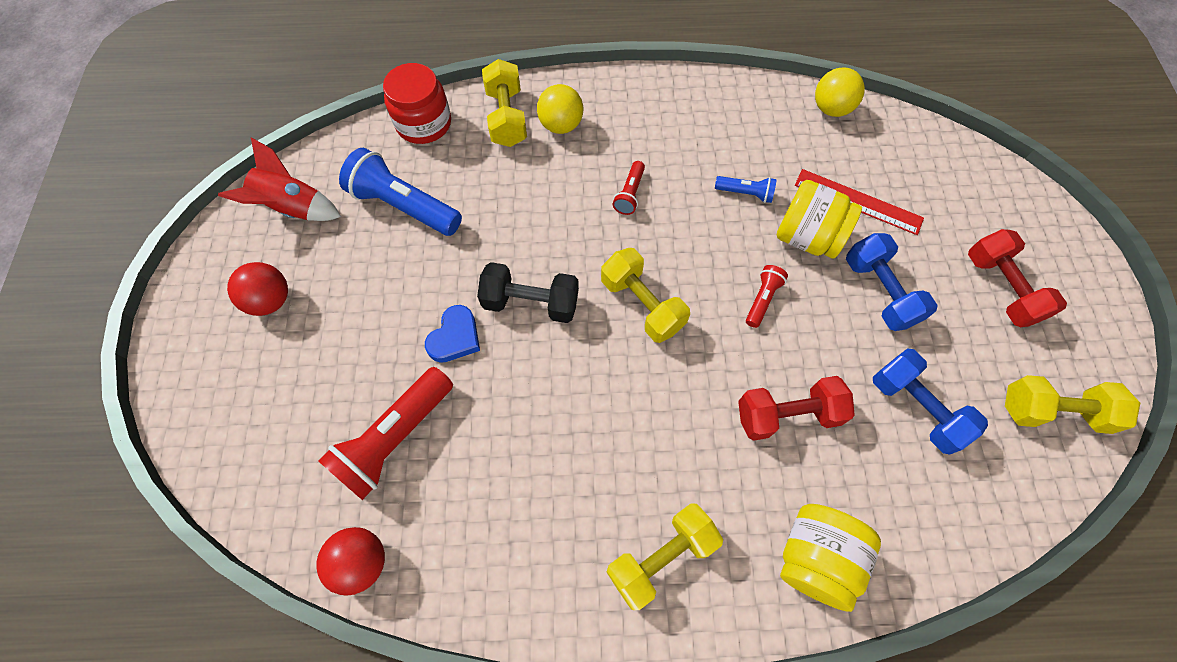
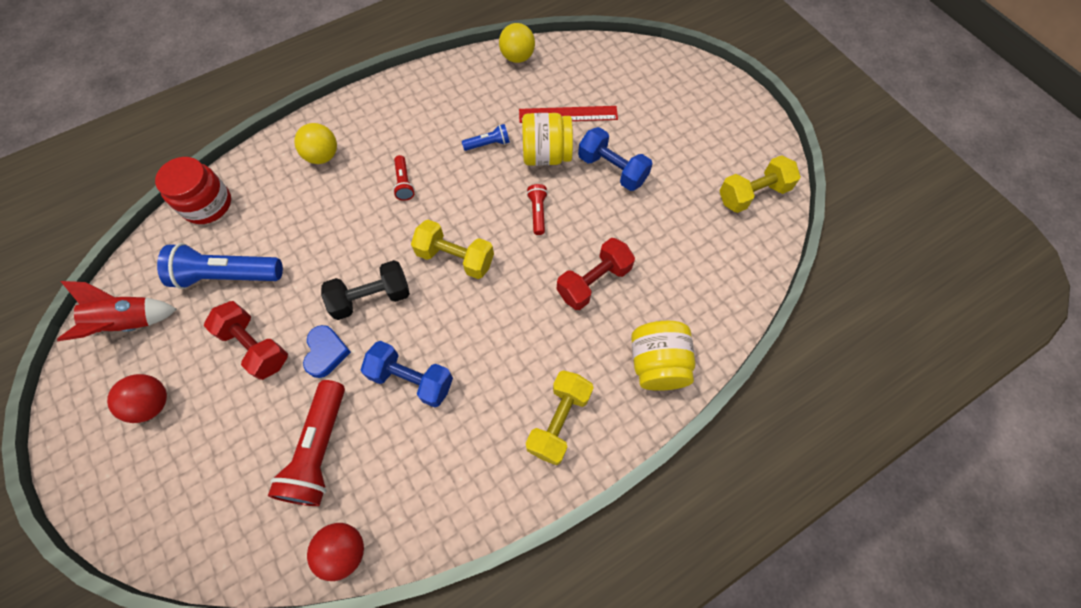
camera: 30 degrees left, 0 degrees up
(506, 117) = (275, 169): yellow dumbbell -> none
(915, 407) = (671, 234): blue dumbbell -> blue dumbbell (411, 379)
(1000, 288) = (686, 130): red dumbbell -> red dumbbell (255, 346)

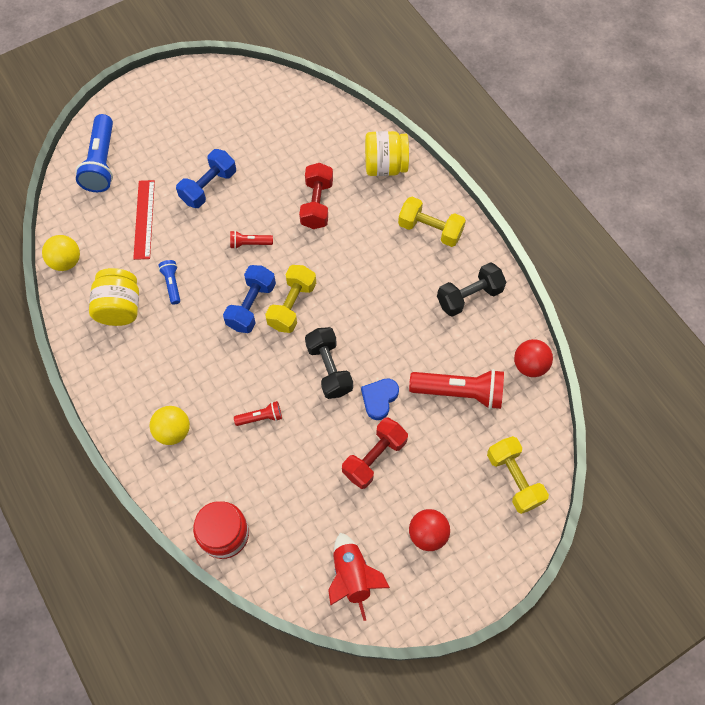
camera: 90 degrees left, 0 degrees up
(227, 276) = (305, 497): blue flashlight -> blue flashlight (102, 163)
(326, 352) = (379, 399): blue heart -> blue heart turned 60 degrees counterclockwise
(404, 183) = (211, 353): red flashlight -> red flashlight (260, 417)
(411, 379) = (401, 331): blue dumbbell -> blue dumbbell (251, 306)
(455, 470) = (469, 296): none -> black dumbbell
(546, 155) = (189, 237): yellow jar -> yellow jar (120, 308)
(593, 282) = (317, 204): red dumbbell -> red dumbbell turned 45 degrees clockwise
(753, 194) = (240, 92): yellow dumbbell -> yellow dumbbell (514, 479)

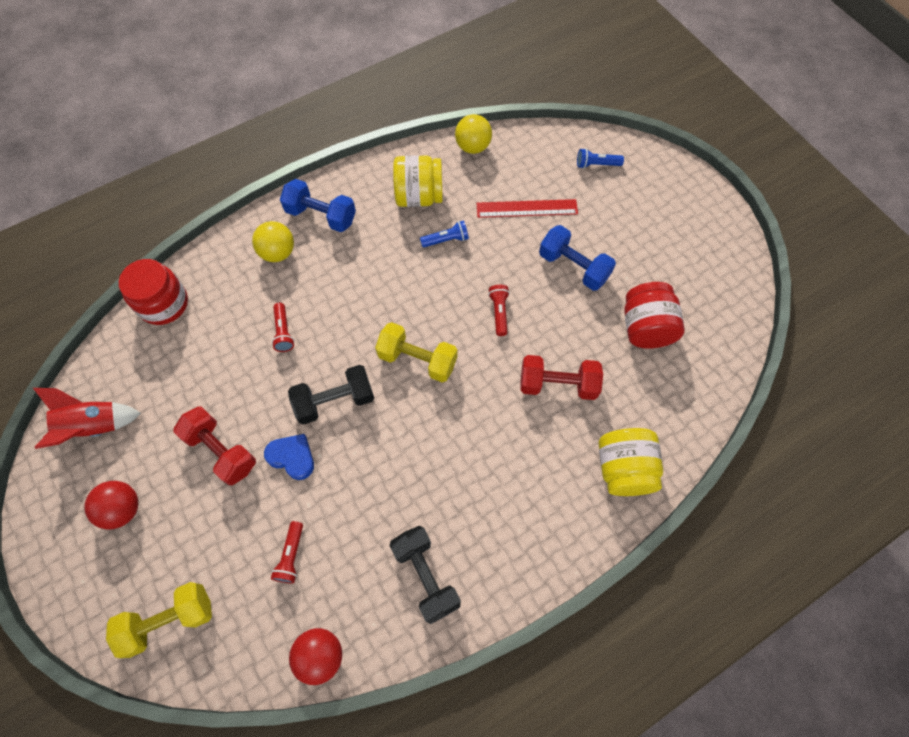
camera: 90 degrees right, 0 degrees up
(102, 163) = (596, 165): blue flashlight -> blue flashlight, size x0.50
(251, 306) = (418, 317): blue dumbbell -> blue dumbbell (321, 216)
(269, 141) = (645, 328): none -> red jar
(430, 230) = (527, 527): yellow dumbbell -> none
(459, 392) = (291, 556): red flashlight -> red flashlight, size x0.50

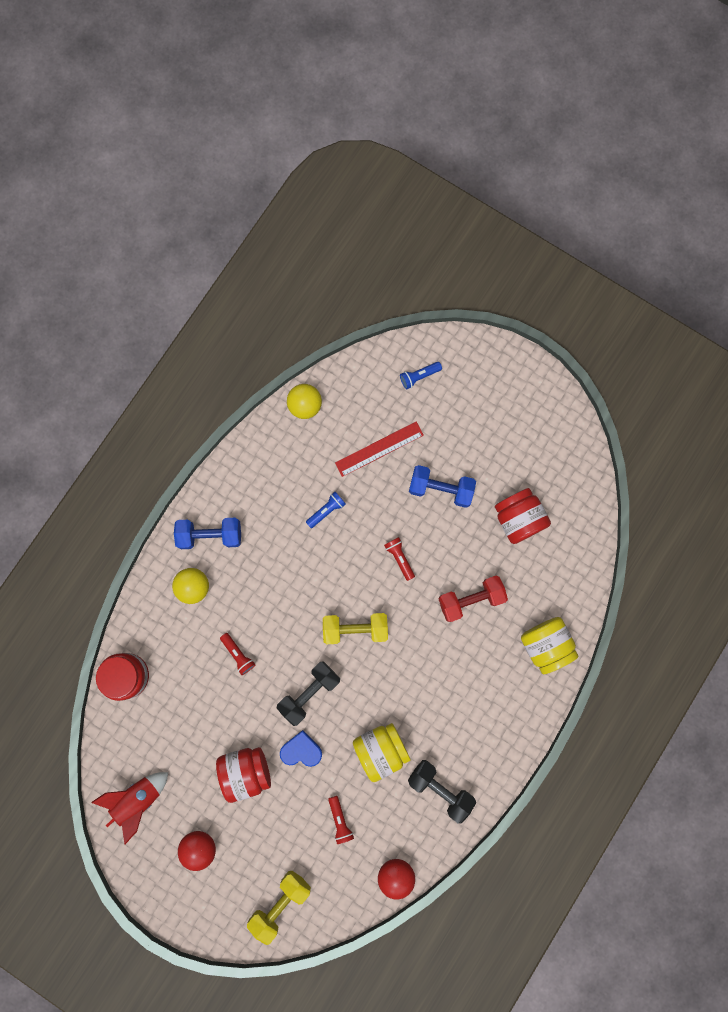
camera: 25 degrees left, 15 degrees up
(221, 451) = (246, 770): red dumbbell -> red jar
(419, 196) = (283, 478): yellow jar -> yellow jar (380, 749)

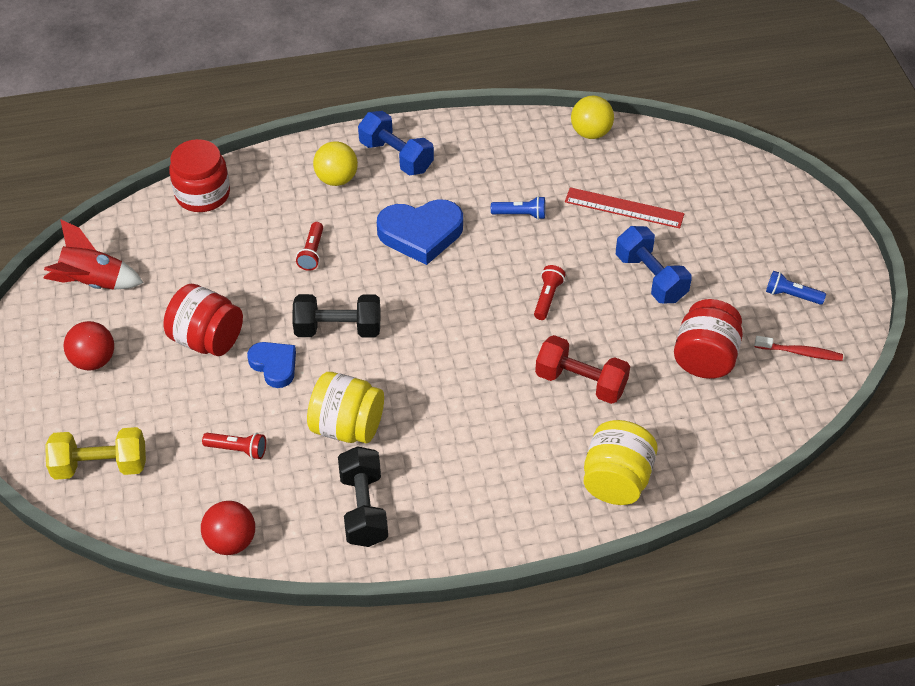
camera: 45 degrees right, 30 degrees down
(285, 580) = (421, 234): none -> blue heart
(340, 820) = (238, 449): red flashlight -> red flashlight turned 105 degrees counterclockwise
(355, 628) = (440, 316): yellow dumbbell -> none
(419, 376) = (724, 186): blue flashlight -> blue flashlight (791, 295)
(563, 467) = (800, 352): none -> red toothbrush

